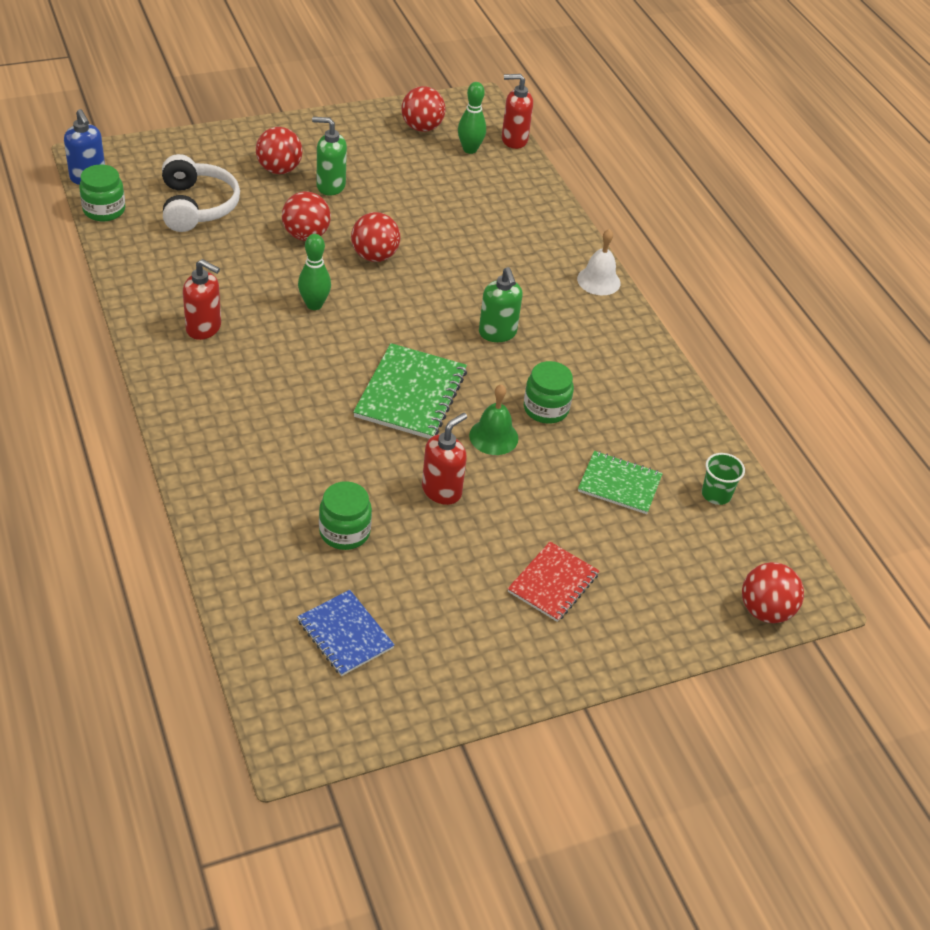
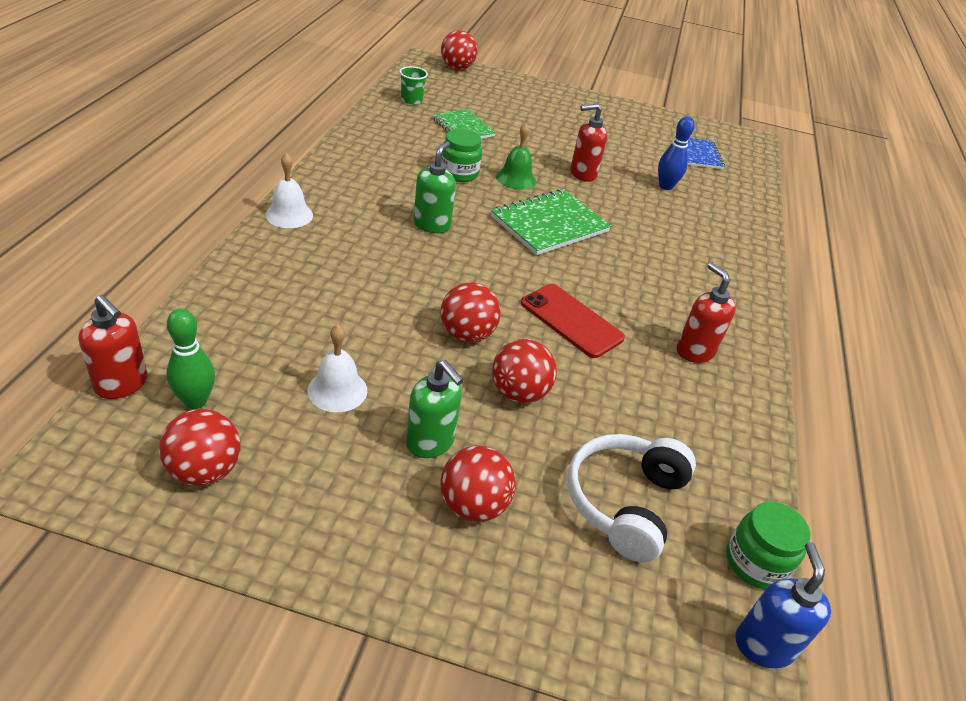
camera: 145 degrees left, 5 degrees down
(314, 305) = (571, 320): green bowling pin -> red phone
(344, 532) = (665, 186): green jar -> blue bowling pin
(409, 187) = (337, 390): none -> white bell
(553, 583) = (558, 119): red notebook -> none

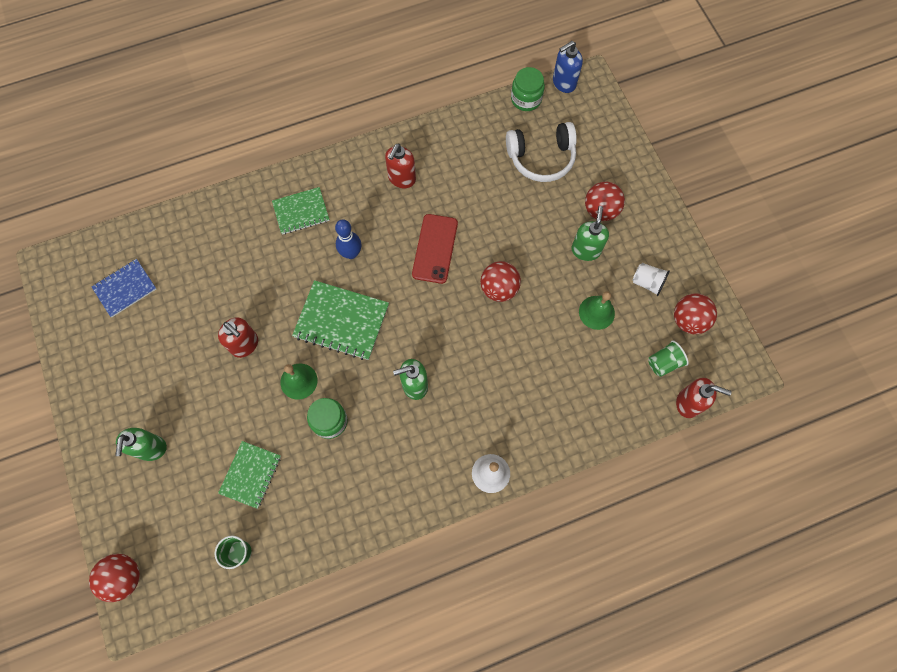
camera: 120 degrees left, 30 degrees up
(122, 384) = (688, 403): red soap dispenser -> red soap dispenser turned 105 degrees clockwise
(195, 401) = (664, 363): green bowling pin -> green cup
(310, 470) = (647, 282): none -> white cup
(337, 390) = (596, 312): white bell -> green bell
(519, 393) = (517, 237): red ball -> none
(538, 108) = (151, 448): none -> green soap dispenser
(665, 186) = (208, 283): blue bowling pin -> blue bowling pin (351, 253)
(705, 265) = (301, 212): none -> green notebook

